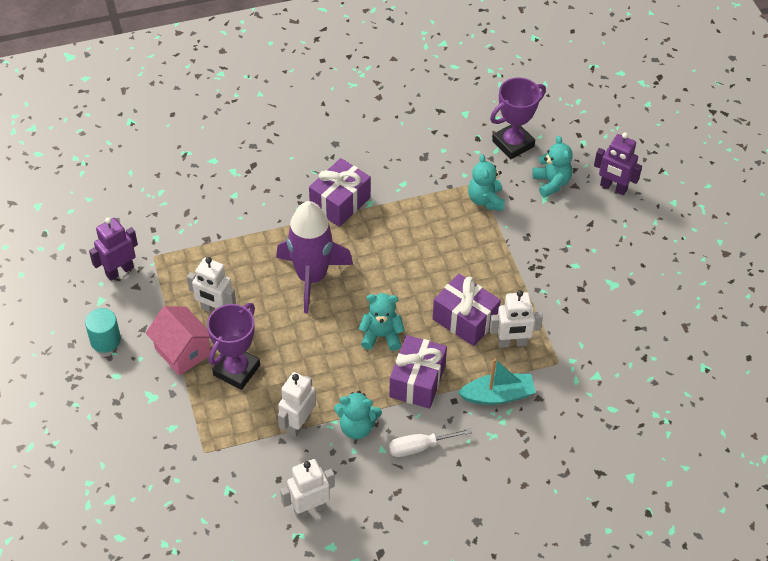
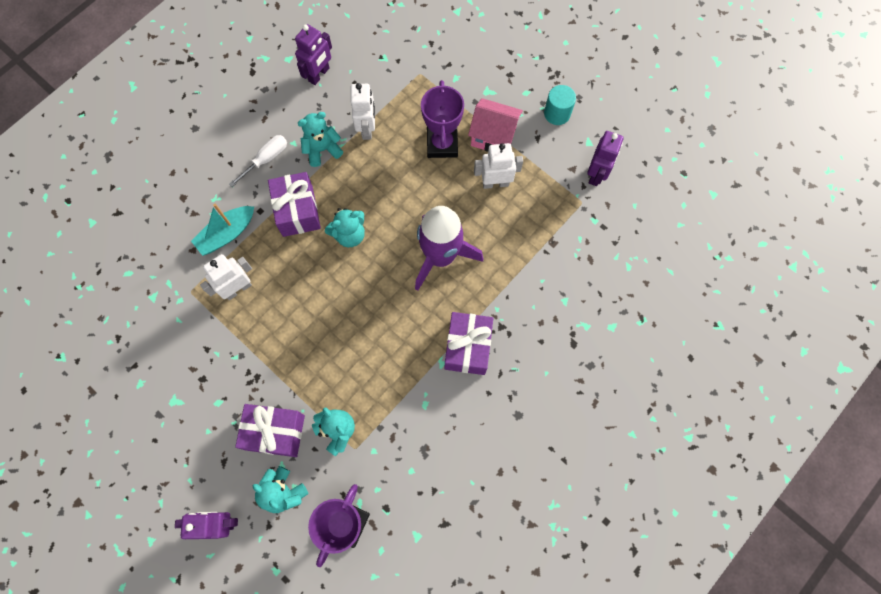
camera: 150 degrees right, 20 degrees up
(309, 509) = (319, 75): white robot -> purple robot
(465, 319) = (289, 289): purple gift -> purple gift (275, 432)

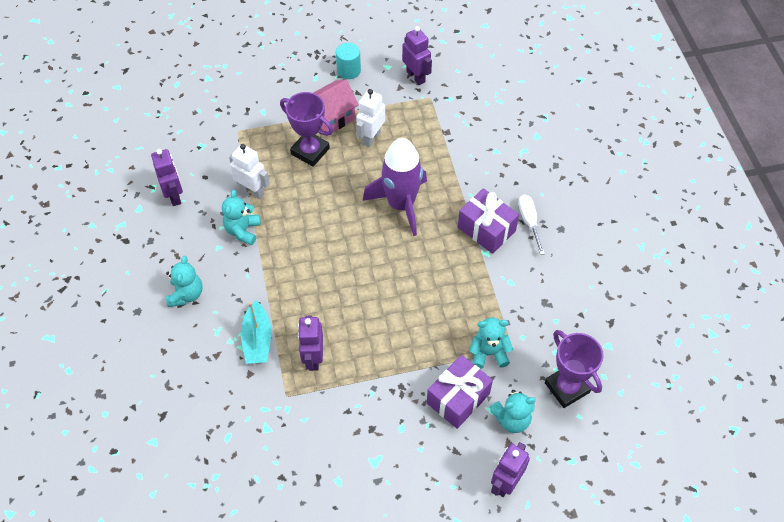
camera: 55 degrees left, 15 degrees down
(238, 289) = (313, 358): white robot -> purple robot
(266, 159) = (215, 274): white screwdriver -> white screwdriver (529, 221)
(297, 211) = (281, 277): purple gift -> none
(349, 234) = (332, 253): turquoise teddy bear -> turquoise teddy bear (186, 294)

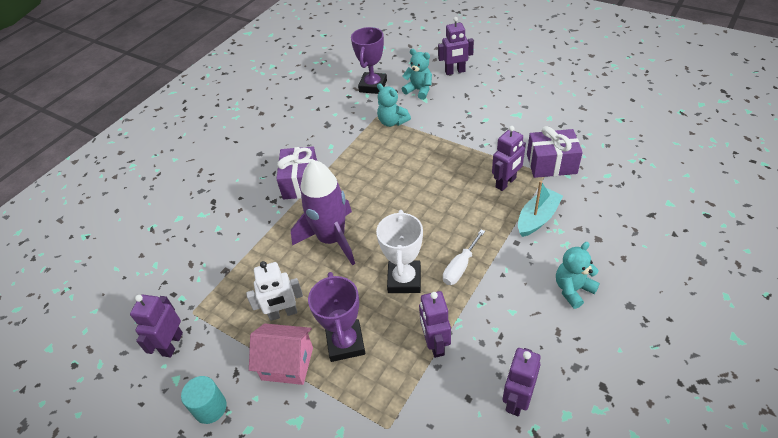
camera: 130 degrees left, 10 degrees down
(243, 230) = (477, 310): turquoise teddy bear -> none
(252, 190) = (435, 344): white robot -> purple robot
(314, 215) = (404, 280): none -> white trophy
(458, 398) = (436, 113): purple gift -> purple gift (551, 164)
(529, 221) = (270, 169): white screwdriver -> white screwdriver (460, 267)

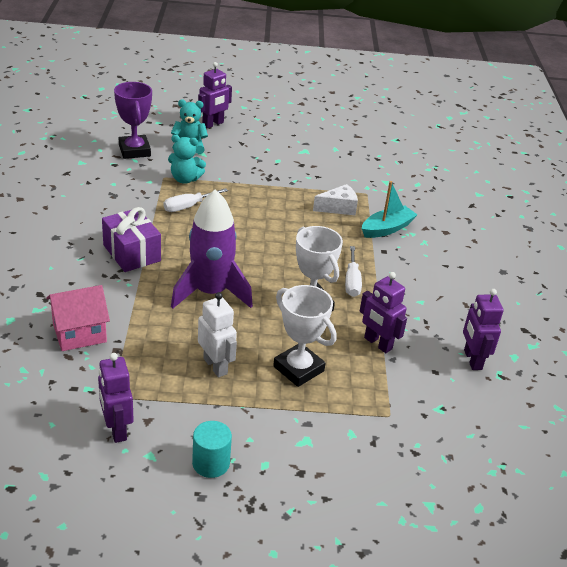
camera: 40 degrees left, 10 degrees down
(283, 313) = (215, 366): white robot -> white robot turned 75 degrees counterclockwise
(287, 363) = (257, 402): pink house -> pink house (79, 333)
(345, 343) = (298, 369): purple trophy -> white trophy
(375, 149) = (188, 206): none -> white screwdriver
(506, 183) = (338, 208): purple robot -> white cheese
(537, 218) = (387, 229): turquoise boat -> turquoise boat turned 45 degrees clockwise
(551, 164) = (365, 185): purple gift -> none
(573, 289) = (454, 272): turquoise teddy bear -> none

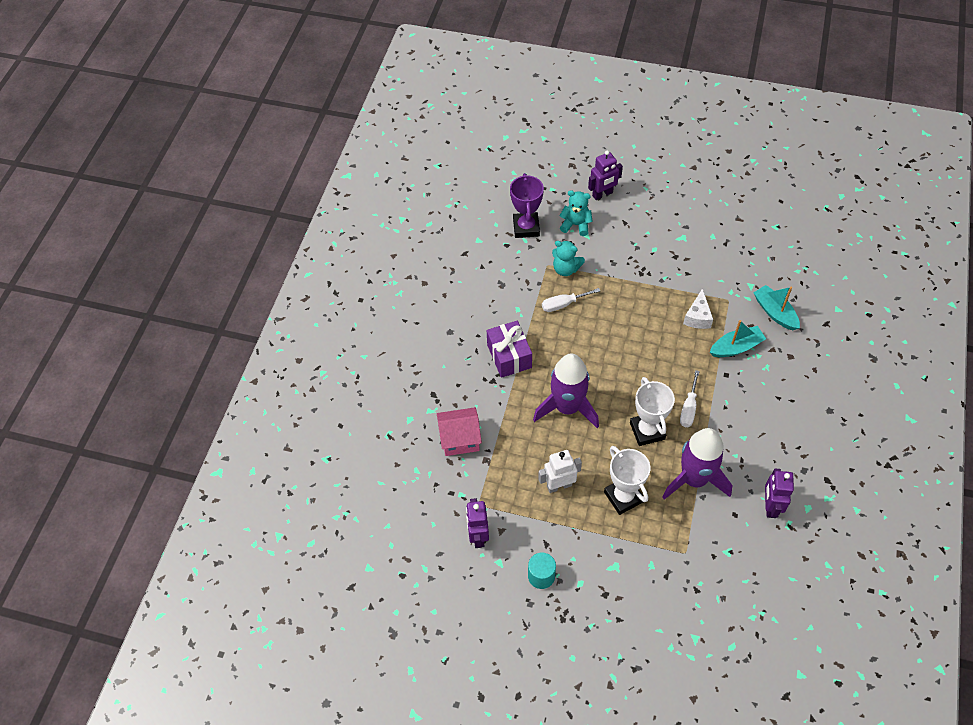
camera: 20 degrees right, 20 degrees up
(215, 366) = (559, 485): white robot -> white robot turned 90 degrees counterclockwise
(338, 208) = (697, 317): white cheese -> white cheese turned 105 degrees clockwise
(377, 343) = (694, 479): purple robot -> purple rocket
(417, 200) = (775, 312): none -> turquoise boat

